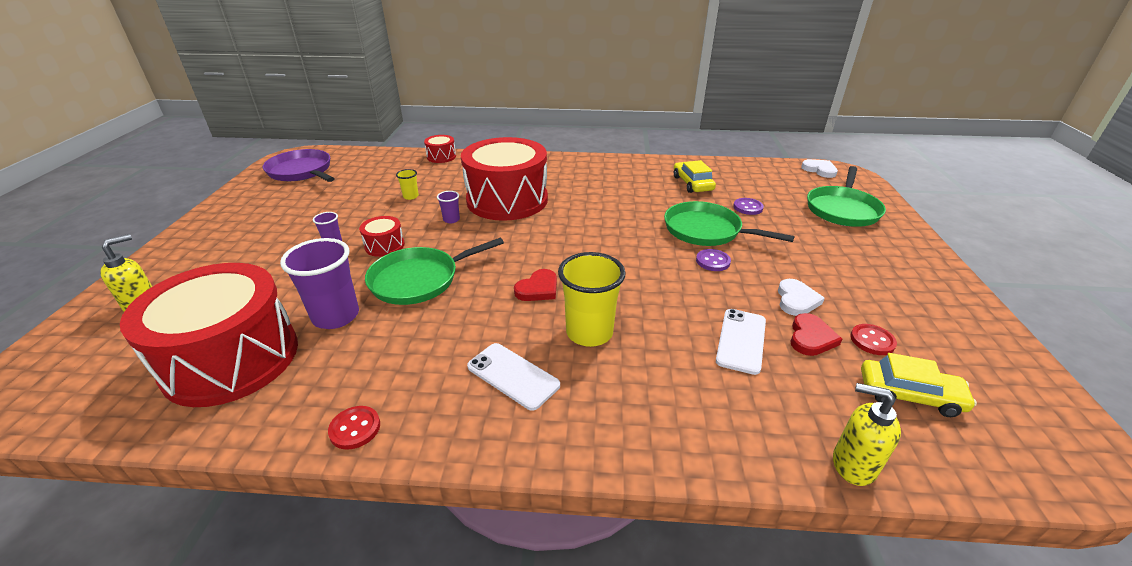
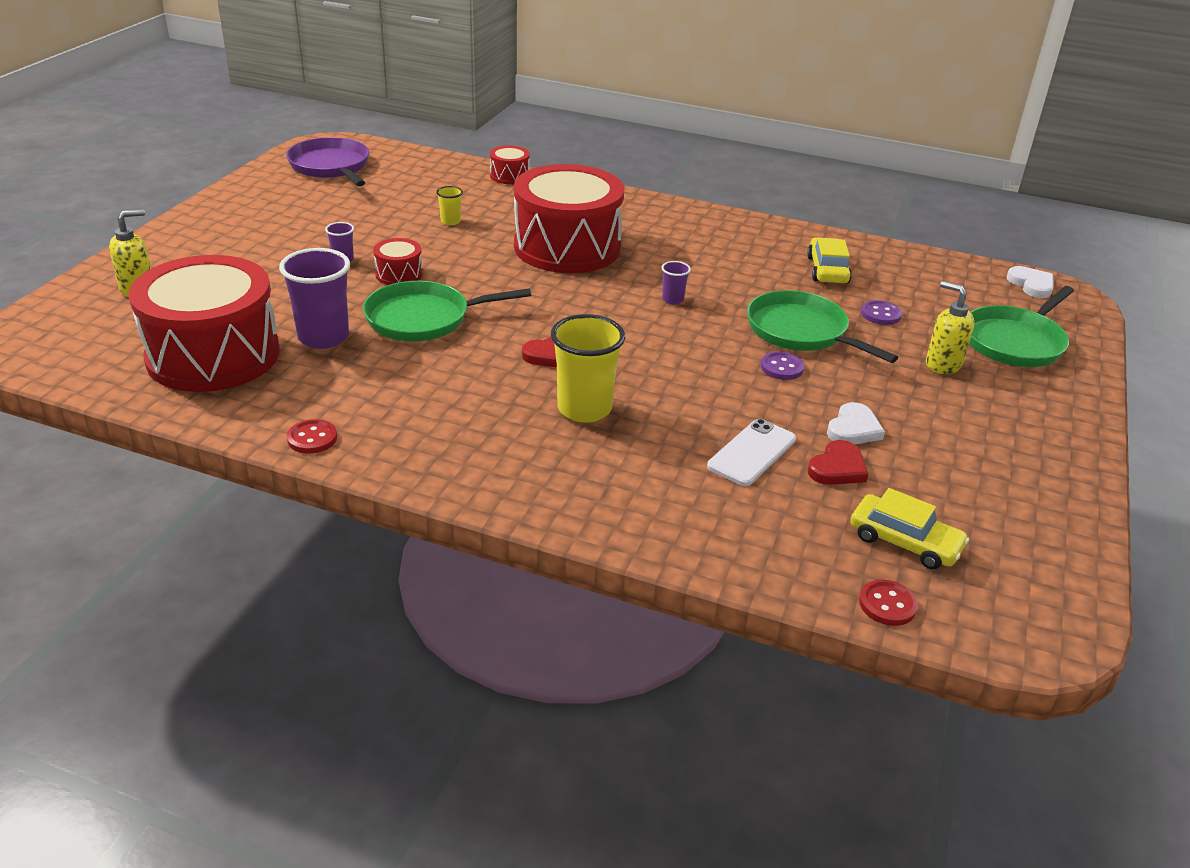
camera: 15 degrees right, 0 degrees up
(451, 219) = (487, 259): purple cup -> purple cup (673, 299)
(513, 376) = (481, 429): white phone -> none
(853, 465) = (784, 578): yellow soap dispenser -> yellow soap dispenser (942, 364)
(872, 341) = (910, 487): red button -> red button (887, 604)

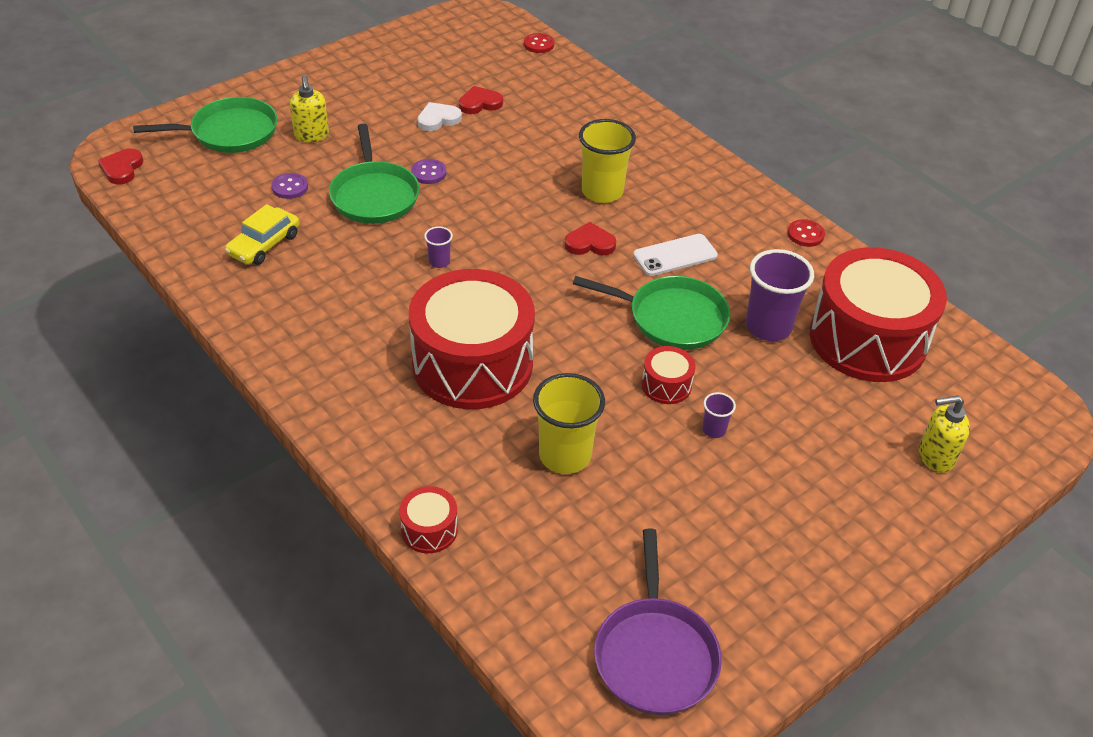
camera: 150 degrees left, 10 degrees up
(450, 221) = (565, 455): yellow cup -> yellow cup, size x2.12
(751, 453) = (521, 128): white phone -> white phone (675, 255)
(904, 542) = (493, 61): yellow car -> none
(1031, 285) = (122, 168): white heart -> red heart

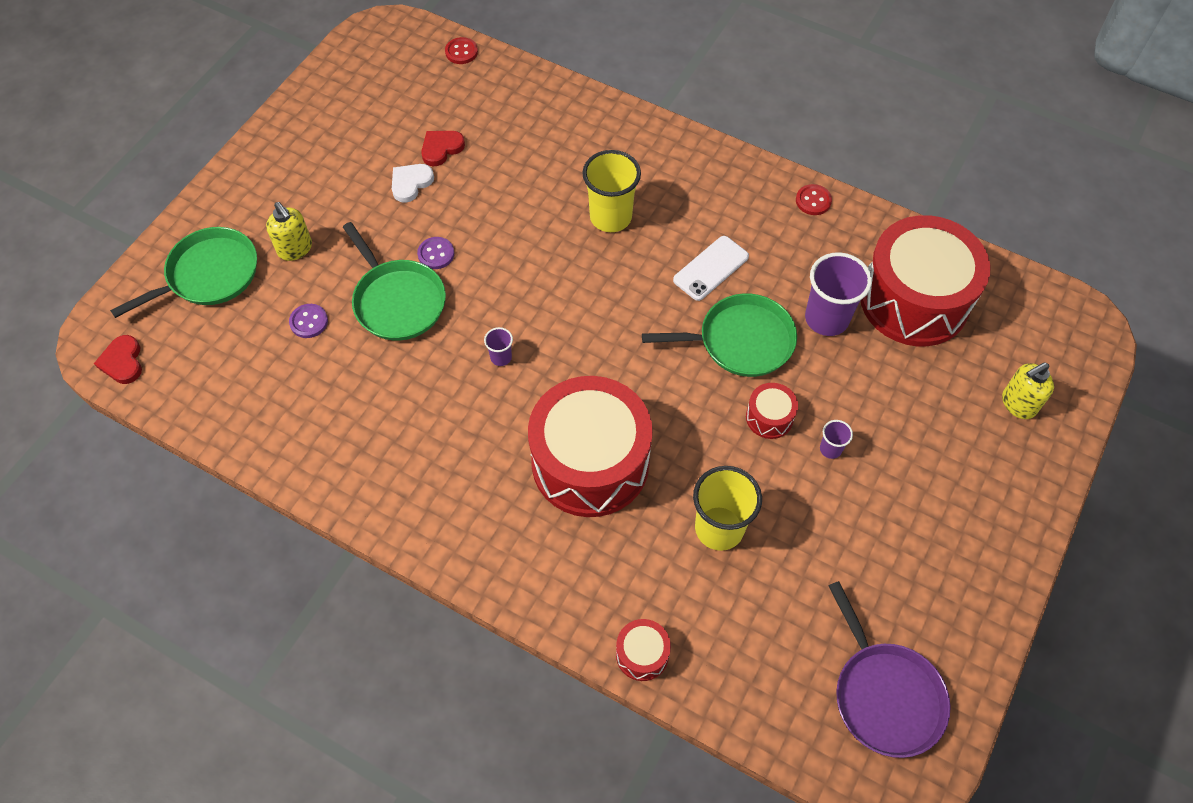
camera: 20 degrees left, 15 degrees up
(264, 244) = (322, 401): yellow car -> none
(590, 243) = (628, 283): red heart -> none

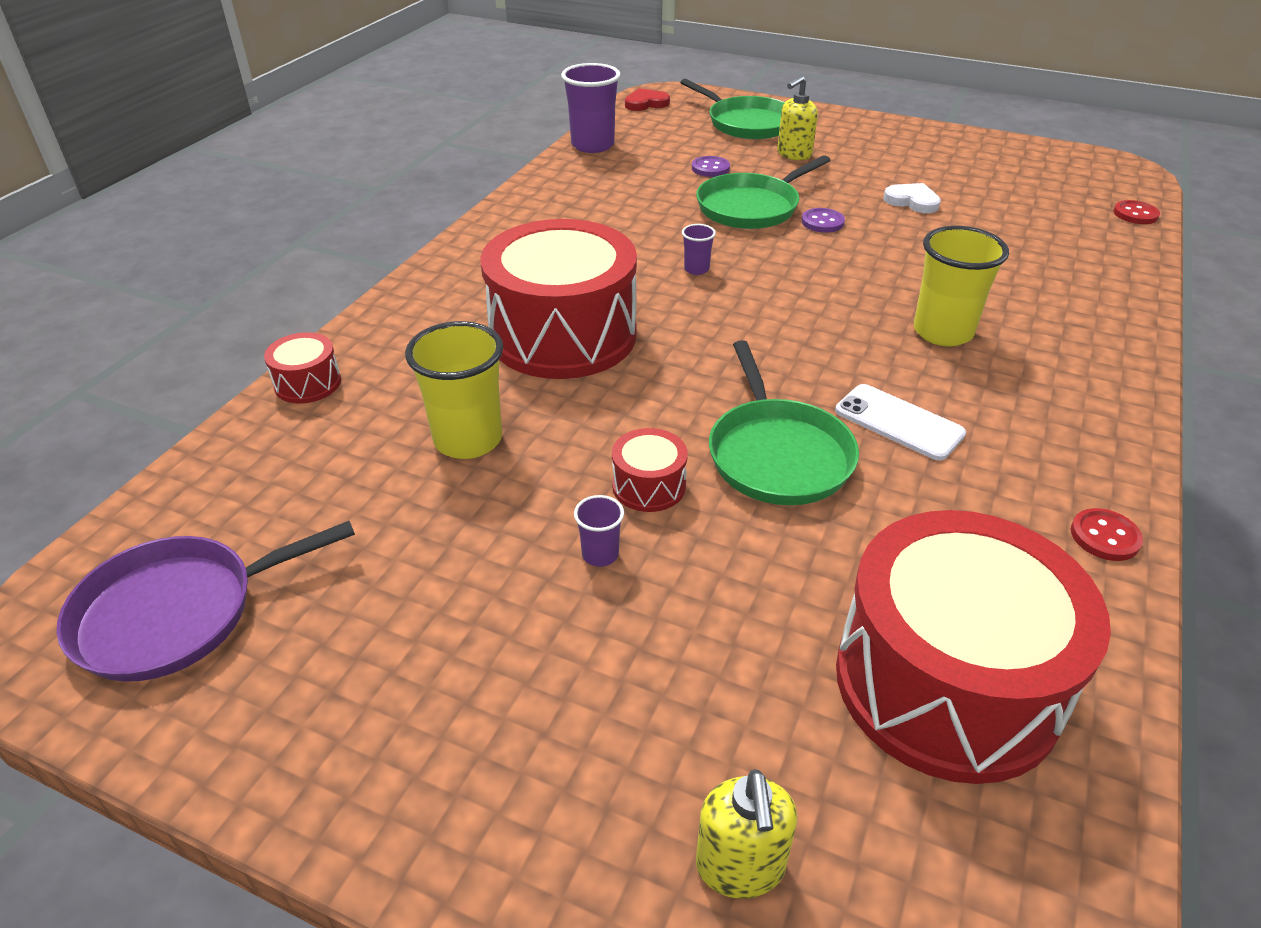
camera: 85 degrees right, 20 degrees down
(441, 148) = (974, 214): red heart -> none
(826, 319) = (854, 552): purple cup -> purple cup (592, 145)
(1018, 404) = (740, 867): yellow soap dispenser -> yellow soap dispenser turned 150 degrees counterclockwise

